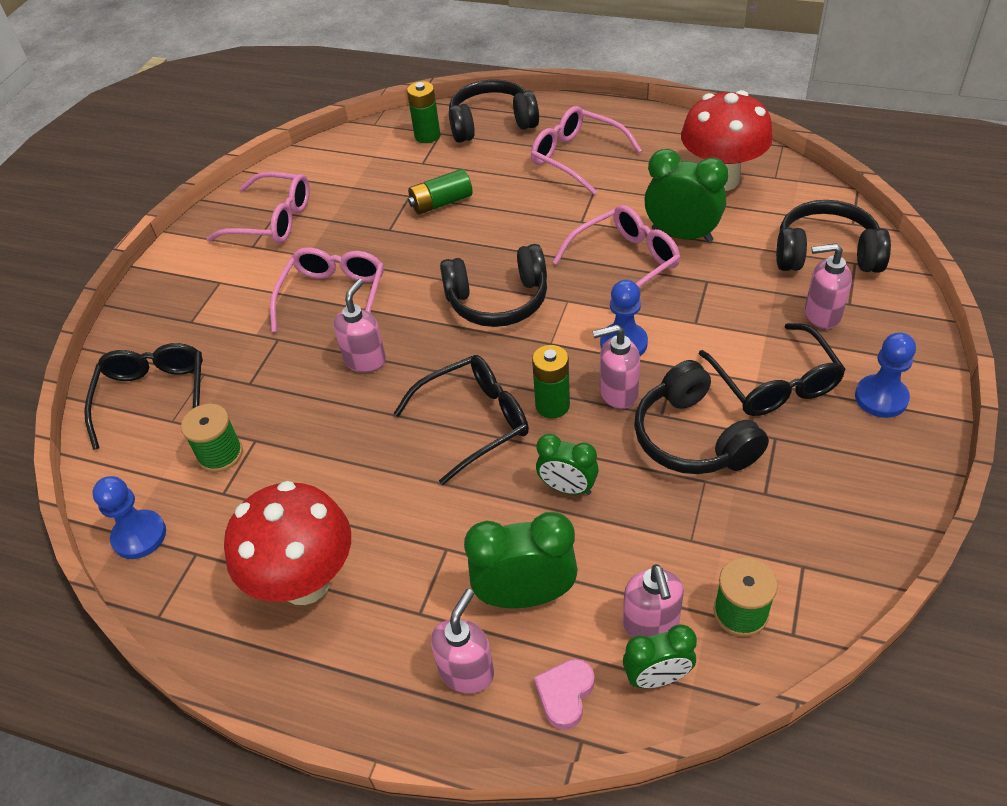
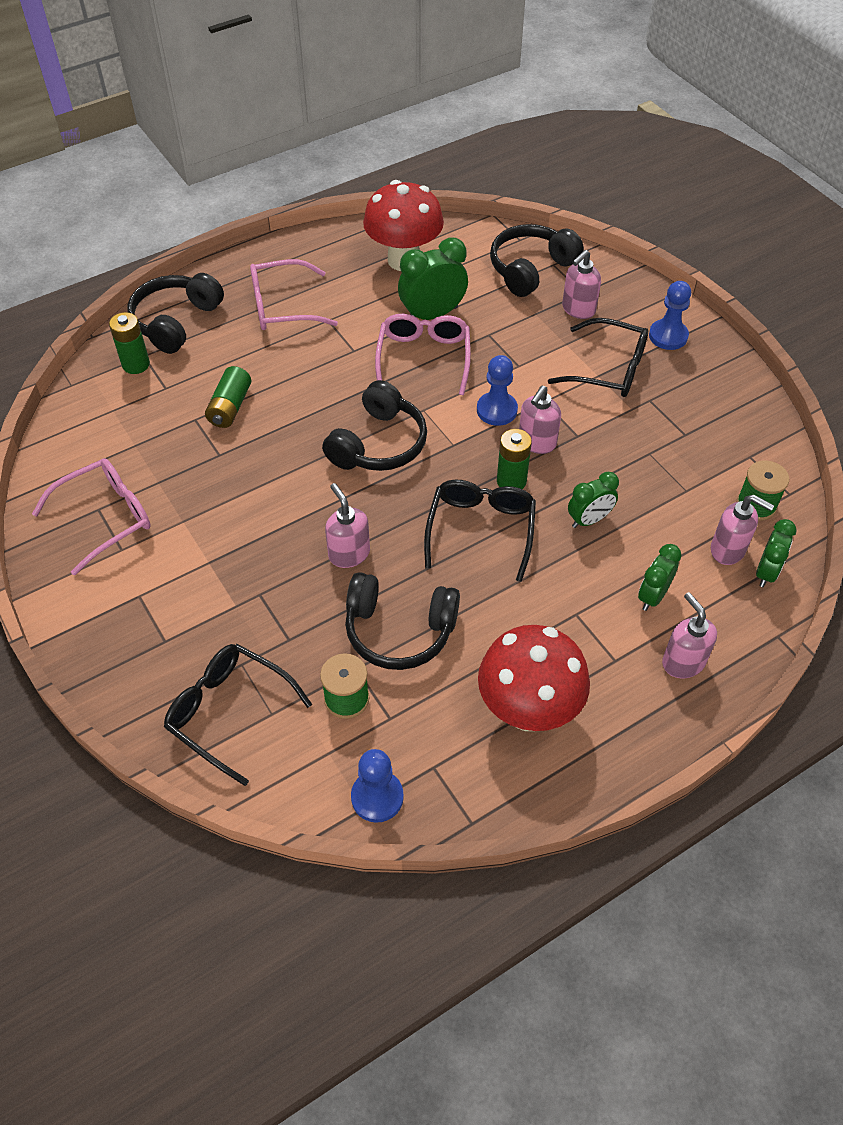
camera: 55 degrees left, 5 degrees up
(334, 297) = (255, 532): pink glasses -> none
(525, 595) = (652, 596): green clock -> green clock, size x0.63
(565, 694) = (741, 623): pink heart -> none
(693, 438) = (611, 435): black headphones -> black headphones (399, 631)

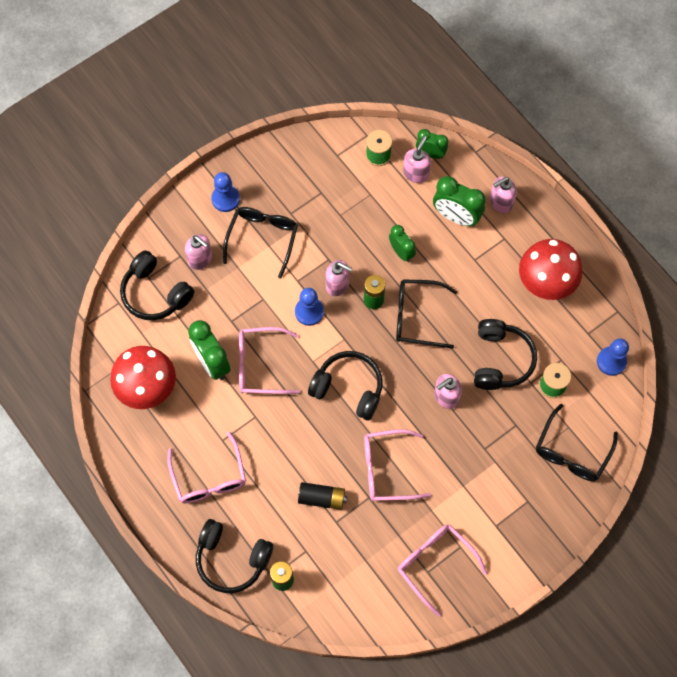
camera: 95 degrees left, 15 degrees up
(230, 407) = (322, 498): green battery -> black battery
(253, 477) = (387, 469): none -> pink glasses
(652, 596) = (456, 217): green clock -> green clock, size x1.59

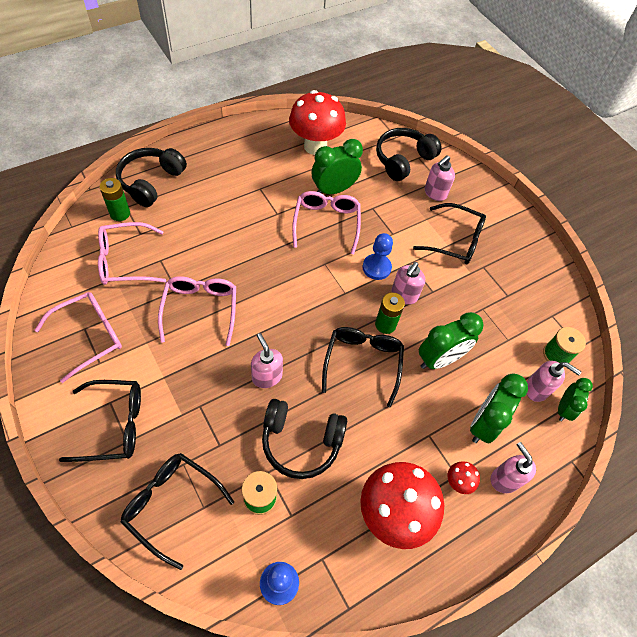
camera: 90 degrees right, 10 degrees down
(209, 477) = (228, 176): pink glasses -> pink glasses (125, 261)
(225, 199) = (496, 218): blue pawn -> none
(322, 498) = (186, 252): black battery -> none
(348, 388) = (292, 289): black headphones -> none
(401, 252) = (439, 359): green clock -> green clock, size x1.59
(510, 237) = (458, 482): none -> red mushroom
(515, 516) = (114, 425): none -> black glasses

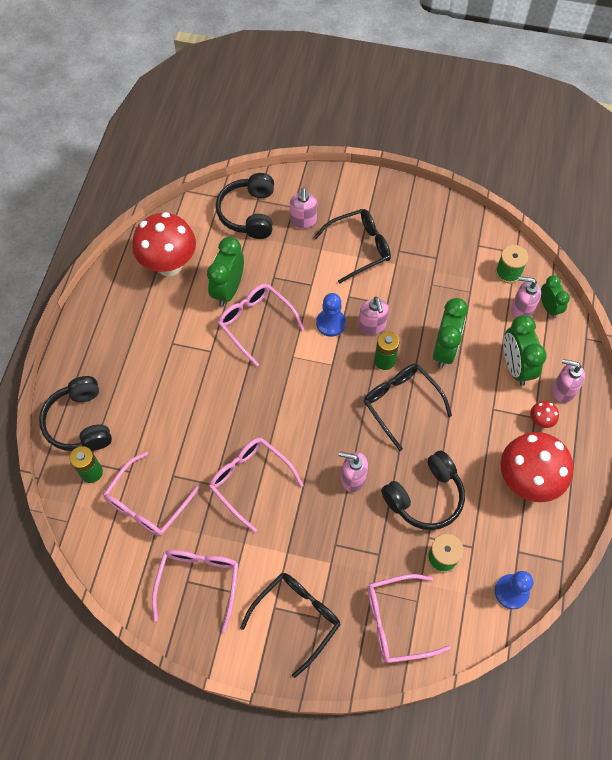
camera: 40 degrees left, 5 degrees up
(171, 505) = (397, 621): black glasses -> pink glasses
(537, 389) = (521, 310): pink soap dispenser -> pink soap dispenser turned 150 degrees counterclockwise

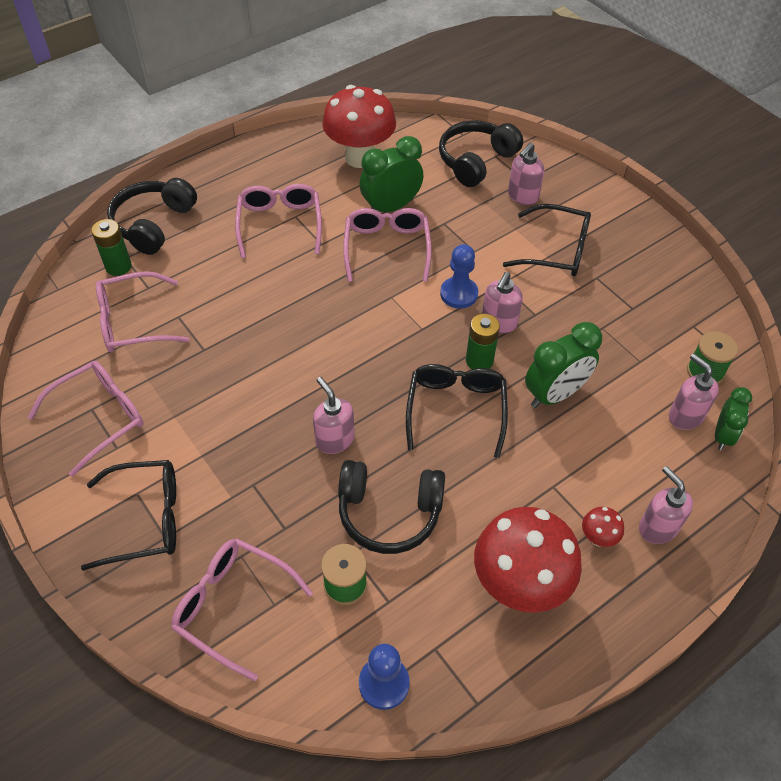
camera: 40 degrees right, 10 degrees down
(250, 480) = (238, 369): pink glasses -> pink glasses (280, 224)
(515, 367) = (622, 464): green clock -> none

